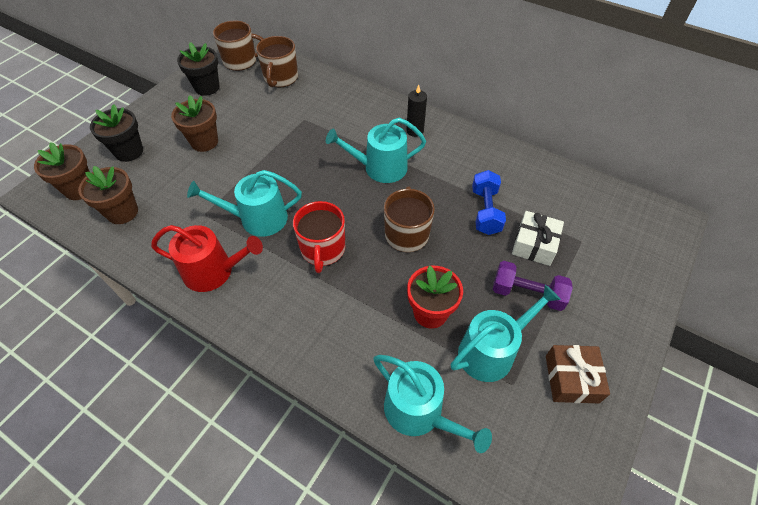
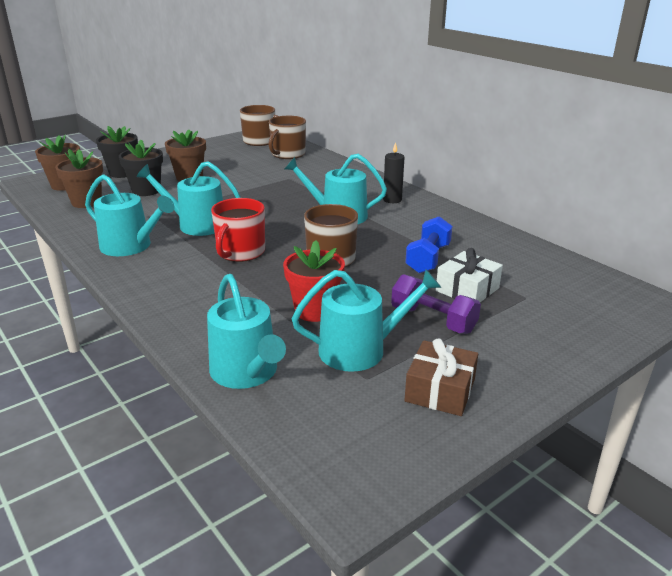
camera: 20 degrees right, 25 degrees down
(207, 87) = (218, 150): black flower pot -> black flower pot (146, 190)
(214, 271) = (131, 246): red watering can -> turquoise watering can

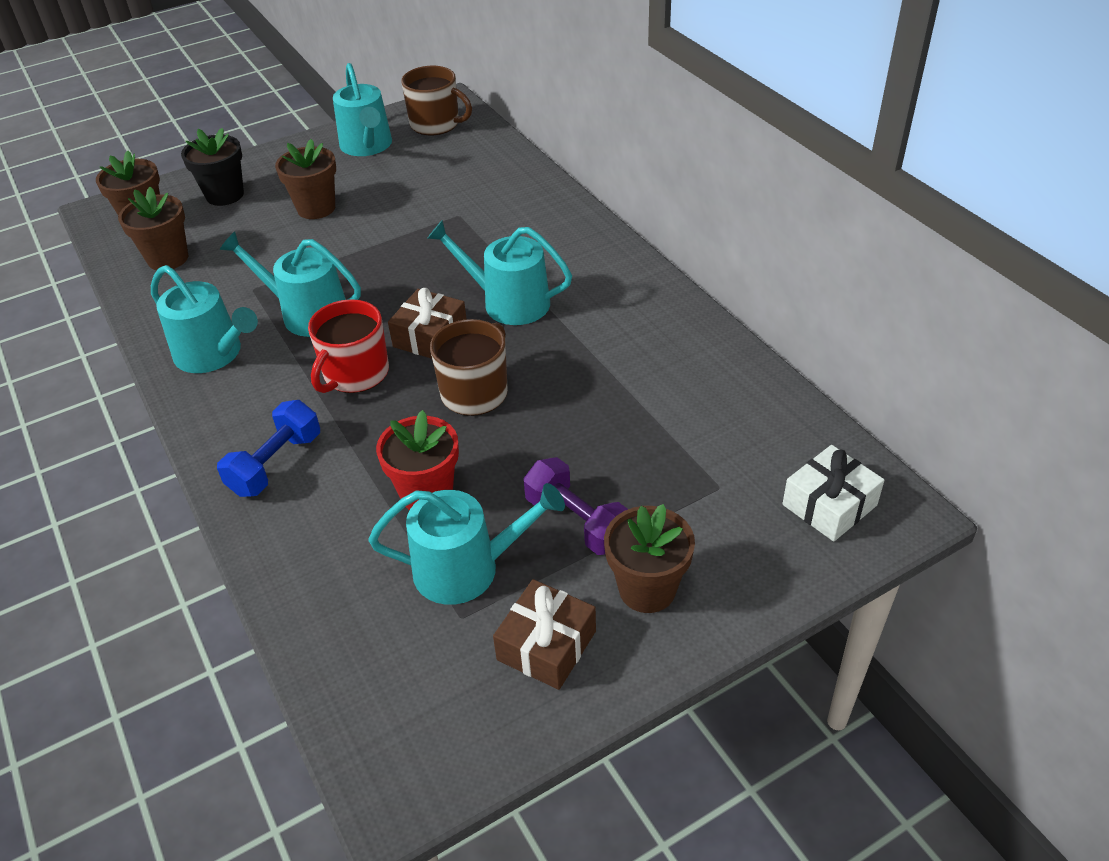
camera: 10 degrees right, 15 degrees up
(146, 190) = (251, 236): black flower pot -> none
(247, 373) = (317, 596): turquoise watering can -> turquoise watering can (367, 146)
(287, 154) = (469, 157): brown mug -> none
(289, 233) = (430, 336): none -> brown gift
(392, 200) = (596, 270): black candle -> none
(428, 259) = (609, 401): blue dumbbell -> blue dumbbell (276, 464)
(467, 289) = (643, 466): white gift -> white gift (829, 505)
(501, 353) = (647, 589): none -> brown flower pot

